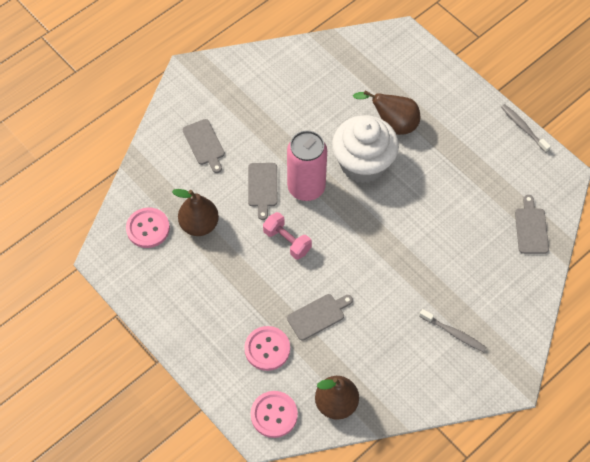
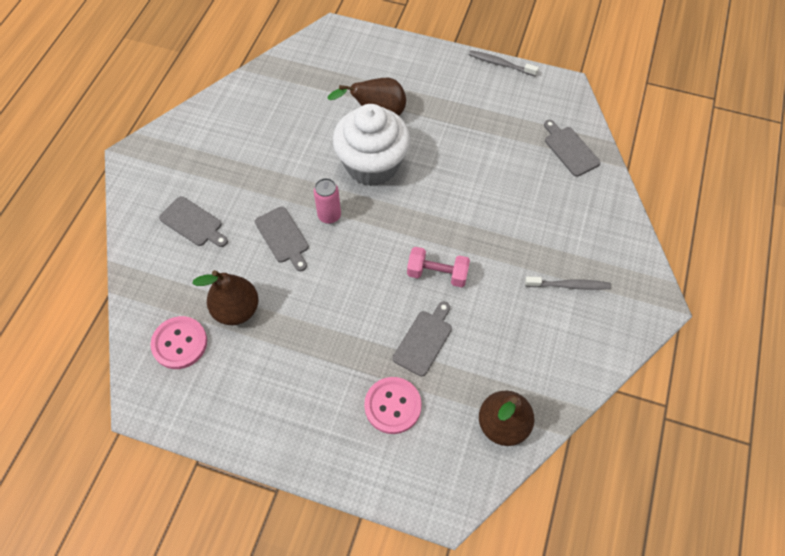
camera: 30 degrees left, 0 degrees up
(274, 415) = (445, 476): pink button -> none
(287, 241) = (343, 279): pink dumbbell -> pink dumbbell (437, 274)
(306, 188) = (329, 215): pink can -> pink can, size x0.53

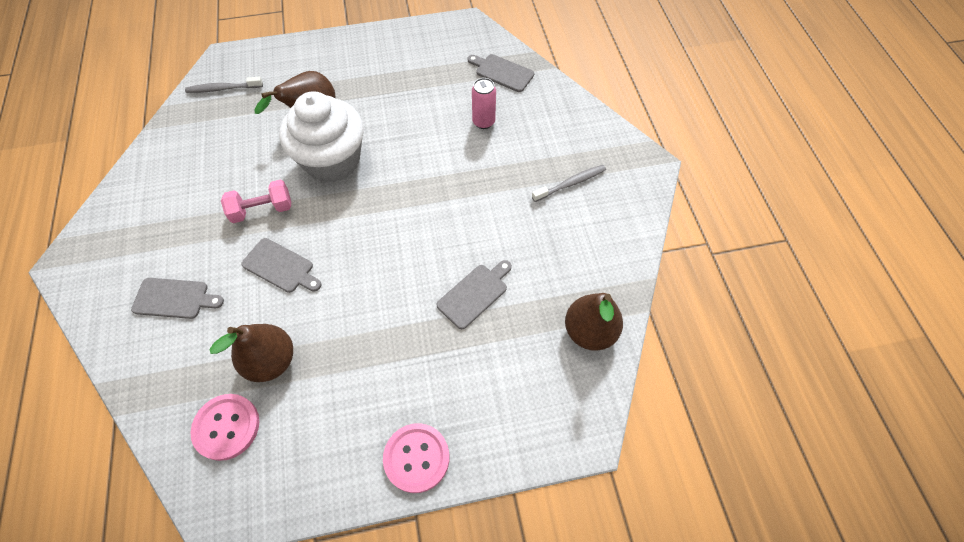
camera: 30 degrees left, 0 degrees up
(329, 215) = (316, 225): pink can -> pink can (483, 122)
(392, 406) = (481, 369): pink button -> pink button (416, 458)
(424, 340) = (474, 294): grey cutting board -> grey cutting board turned 45 degrees clockwise
(437, 274) = (451, 229): pink dumbbell -> pink dumbbell (262, 210)
(500, 64) = (400, 27): grey toothbrush -> grey toothbrush (223, 89)

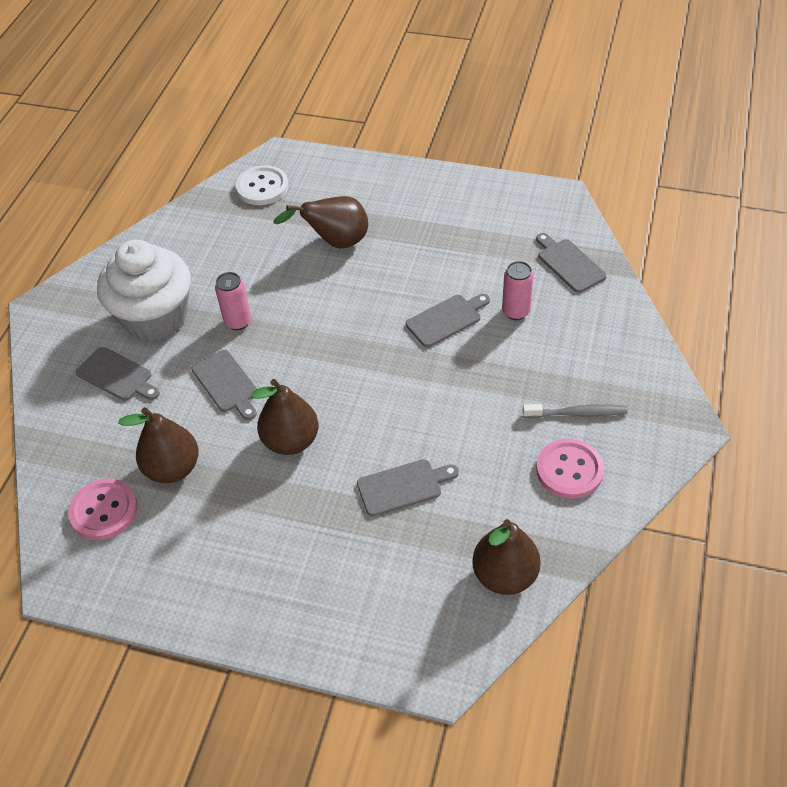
camera: 30 degrees right, 10 degrees down
(223, 89) = (262, 187): grey toothbrush -> white button
(262, 210) = (238, 322): pink dumbbell -> pink can
(332, 160) = (331, 297): white cupcake -> white cupcake (155, 317)
(363, 294) = (291, 441): none -> brown pear
(416, 458) = (258, 617): pink button -> pink button (569, 470)
(434, 146) = (446, 319): none -> grey cutting board

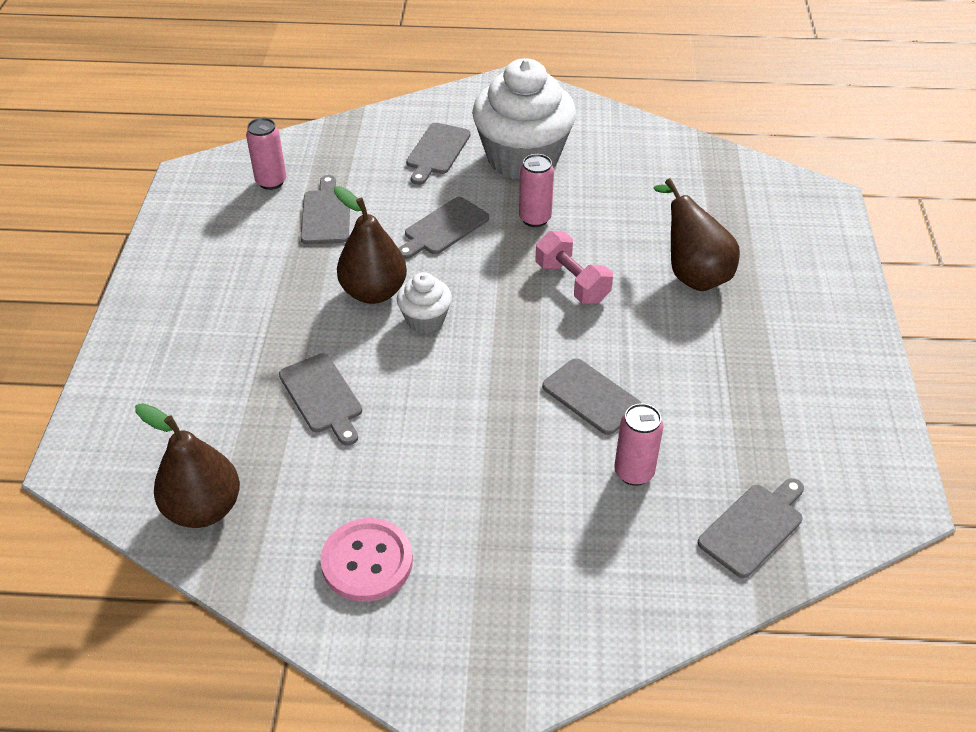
camera: 75 degrees right, 5 degrees down
(104, 511) = (271, 181): pink button -> pink can
(172, 468) = (326, 214): brown pear -> grey cutting board
(262, 187) = (760, 195): white button -> none
(322, 311) = (572, 282): none -> pink dumbbell
(334, 409) = (425, 319): none -> white cupcake
(577, 413) = (465, 562): grey toothbrush -> none

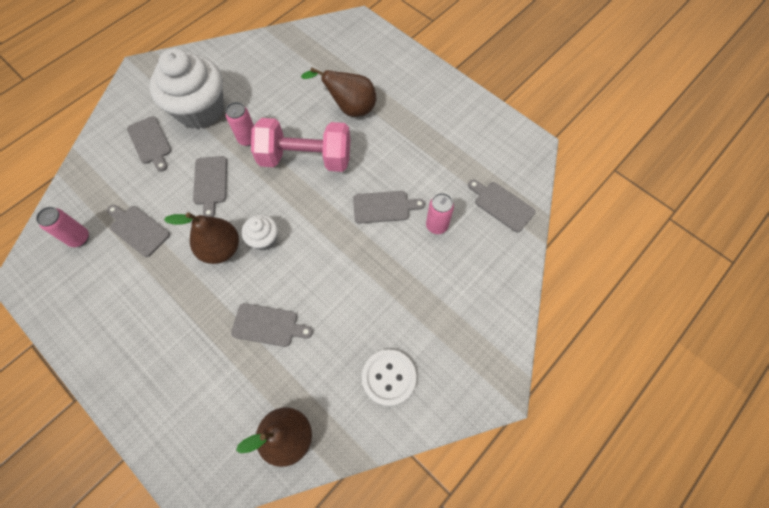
camera: 50 degrees left, 20 degrees up
(367, 561) = (389, 377): pink button -> white button
(572, 282) = (305, 158): pink dumbbell -> pink dumbbell, size x1.75
(753, 527) = (501, 205): grey cutting board -> grey cutting board turned 45 degrees counterclockwise

